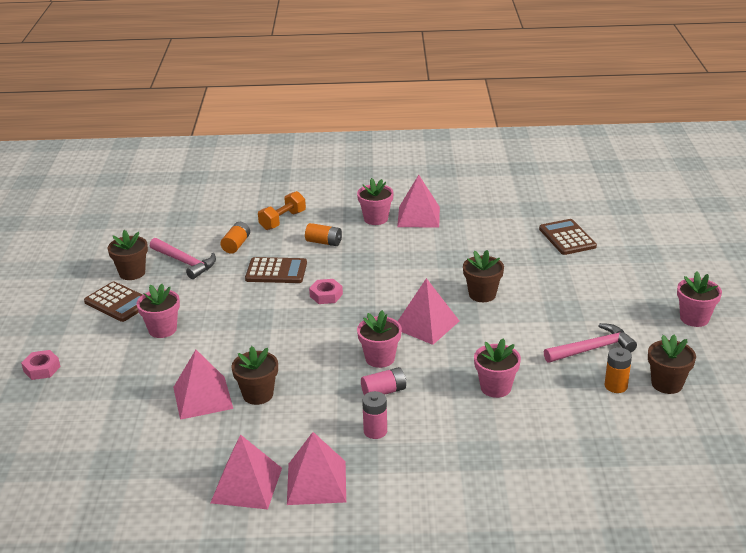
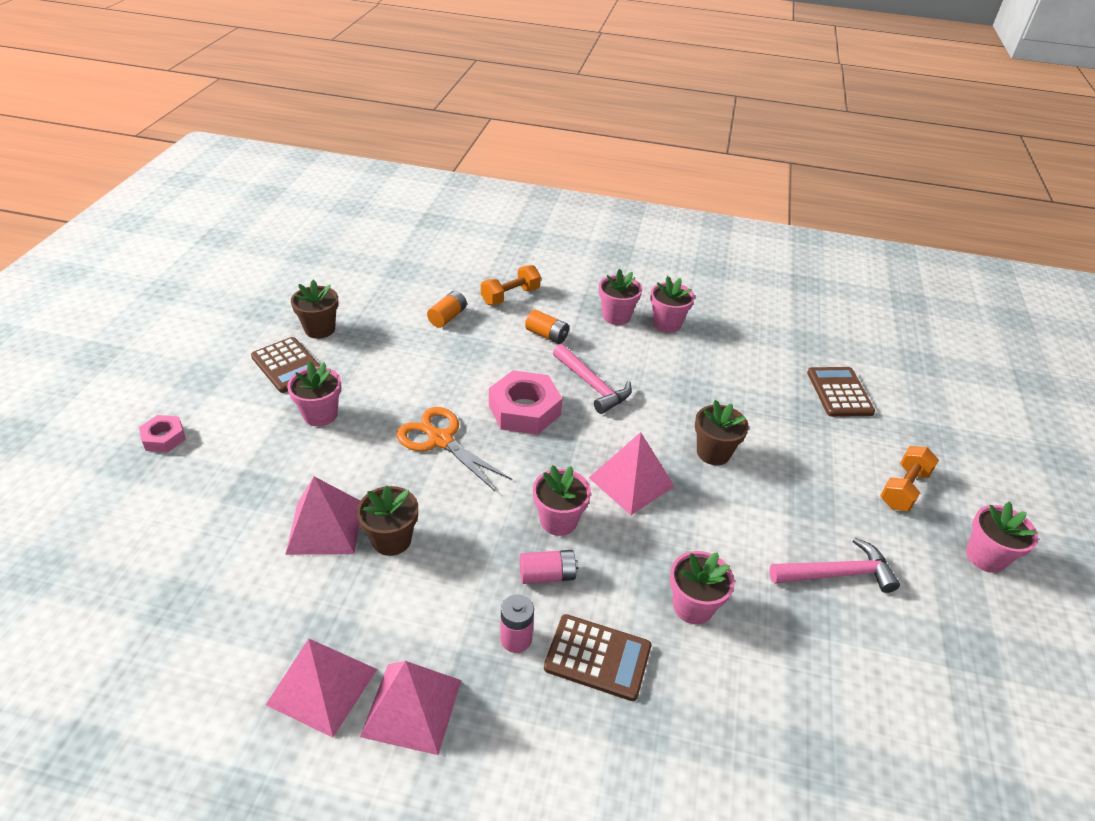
camera: 10 degrees right, 10 degrees up
(185, 262) = (382, 328): pink hammer -> pink hammer (592, 385)
(267, 327) = (440, 440): none -> orange scissors
(276, 271) = (479, 363): brown calculator -> brown calculator (597, 657)
(326, 295) = (524, 410): pink nut -> pink nut, size x1.82
(418, 216) = (667, 324): pink pyramid -> pink flower pot
(616, 386) = (856, 646): orange battery -> none
(628, 290) = (903, 489): none -> orange dumbbell
(667, 384) = (929, 661): brown flower pot -> none

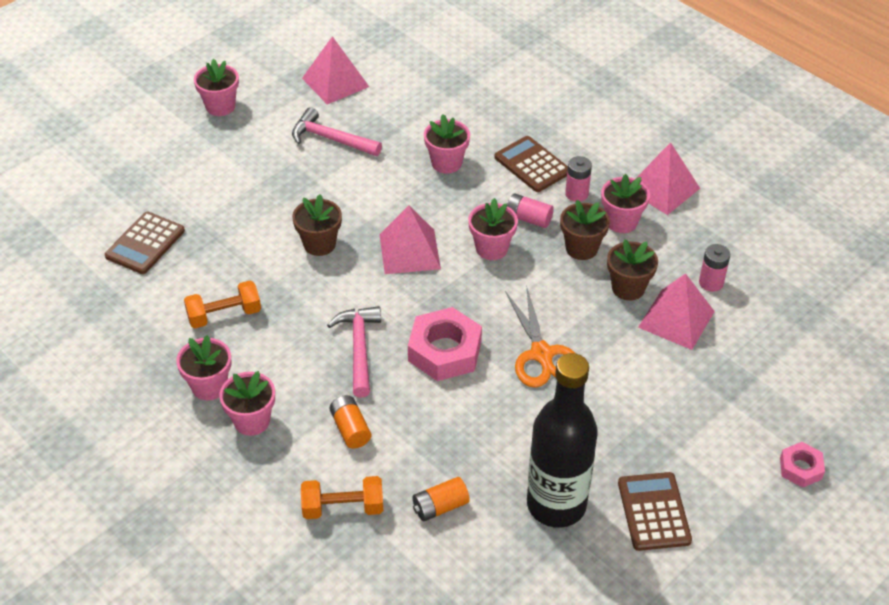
camera: 145 degrees left, 5 degrees up
(299, 588) = (711, 282): none -> pink battery
(320, 329) = (598, 555): brown flower pot -> brown flower pot (581, 248)
(320, 414) = (641, 430): pink flower pot -> pink flower pot (621, 222)
(322, 686) = (714, 220): pink pyramid -> pink pyramid (335, 82)
(366, 345) = (556, 505): none -> black bottle
(903, 489) = (210, 160): orange dumbbell -> orange dumbbell (224, 315)

